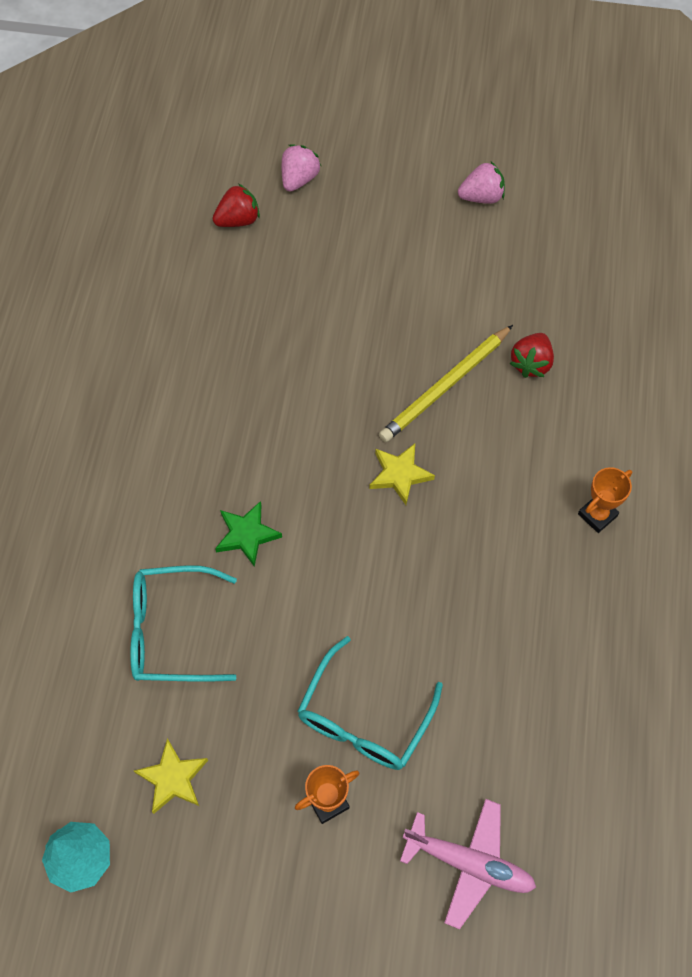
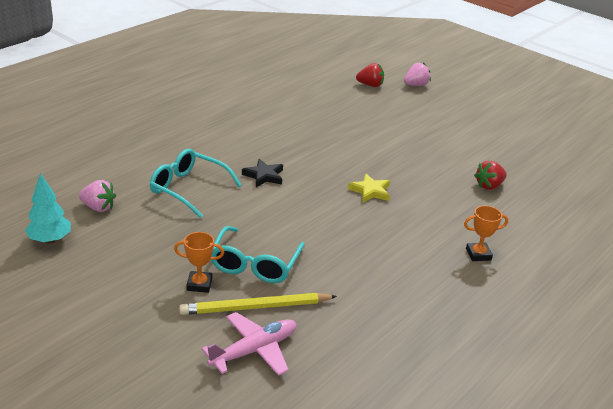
camera: 30 degrees right, 30 degrees down
(172, 778) = (128, 236): yellow star -> none
(247, 535) = (264, 176): green star -> black star
(364, 718) = (255, 264): turquoise glasses -> turquoise glasses turned 45 degrees counterclockwise
(445, 387) = (428, 174): yellow pencil -> yellow pencil (255, 307)
(469, 863) = (254, 350): pink plane -> pink plane turned 90 degrees counterclockwise
(481, 197) = (513, 124): pink strawberry -> pink strawberry (98, 207)

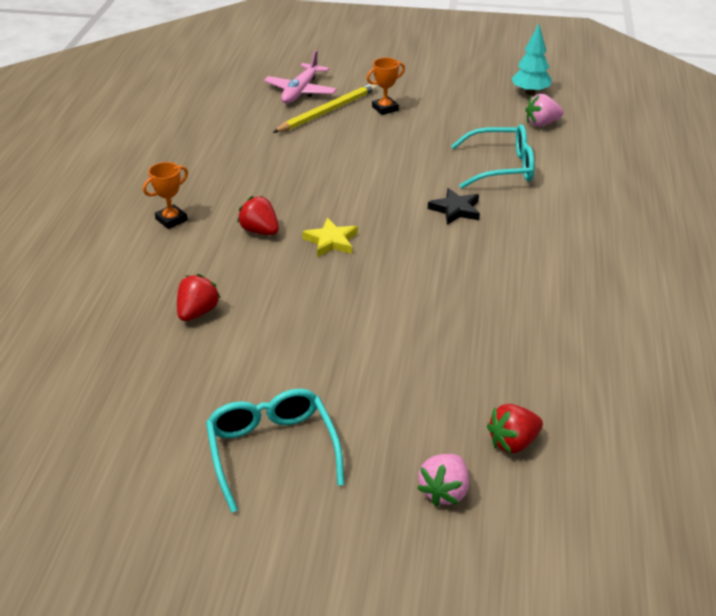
camera: 150 degrees right, 5 degrees up
(255, 264) = (362, 135): turquoise glasses -> turquoise glasses (272, 451)
(415, 218) = (260, 231): none -> red strawberry

